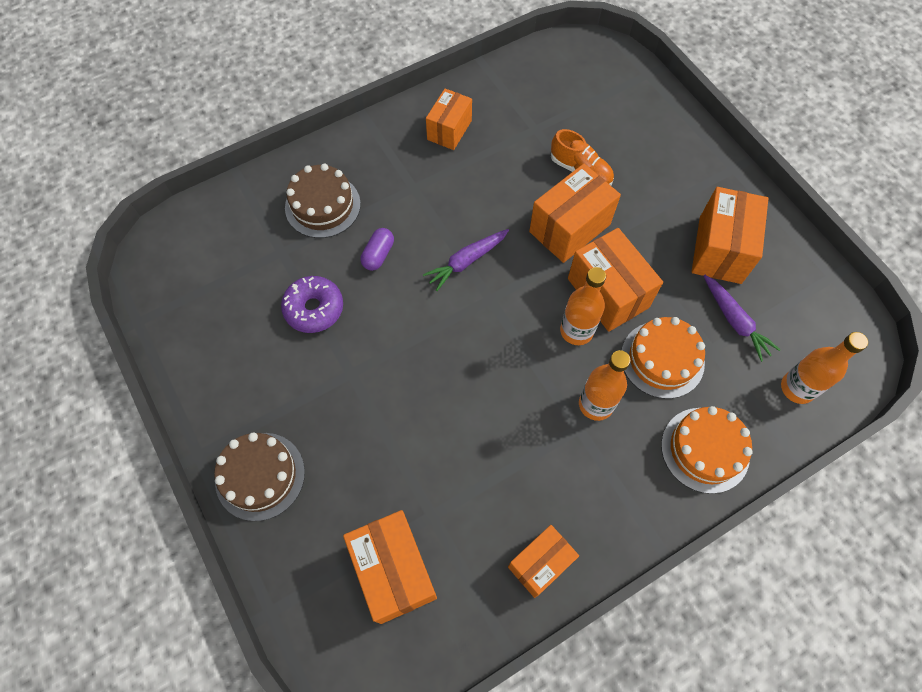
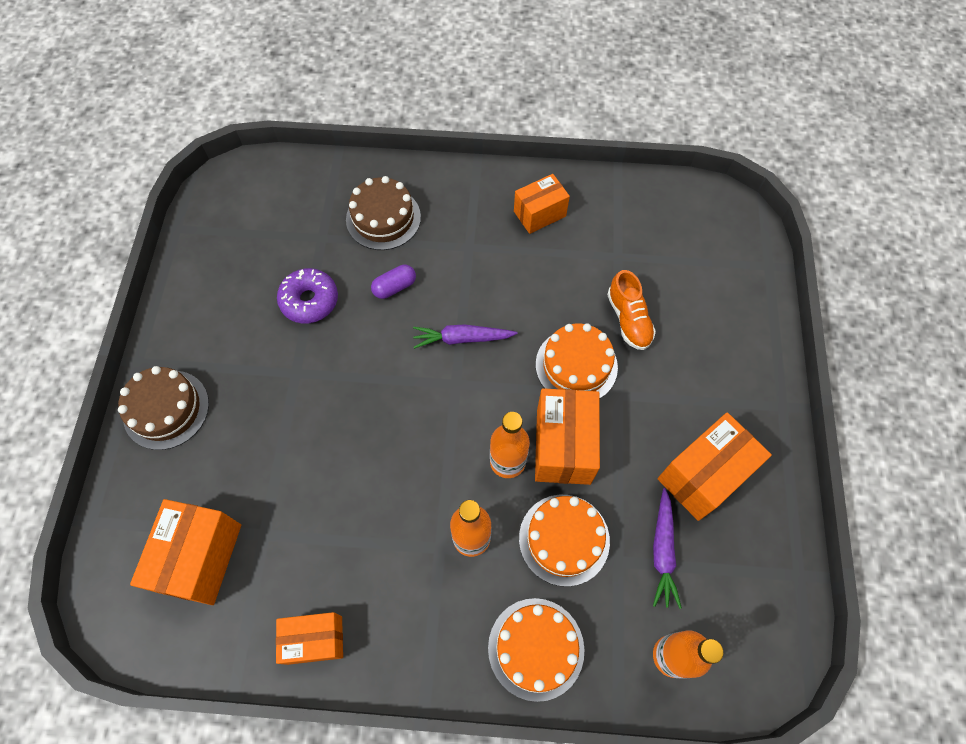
camera: 35 degrees right, 0 degrees up
(569, 228) = (576, 365): orange box -> orange cake

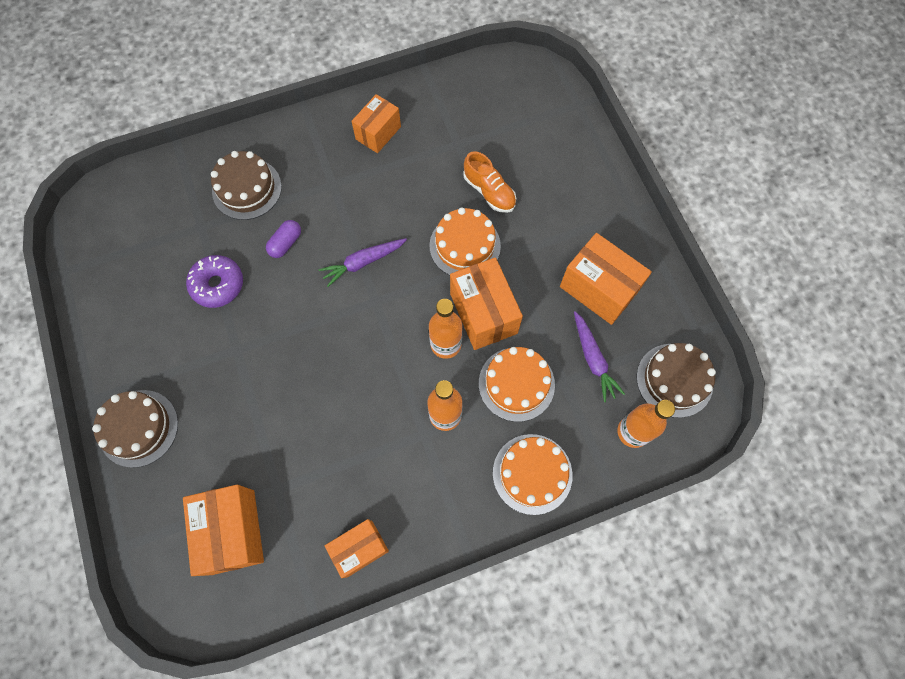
camera: 25 degrees left, 5 degrees up
(703, 475) = (598, 289): orange box -> orange box turned 75 degrees counterclockwise
(748, 618) = (674, 380): none -> brown cake

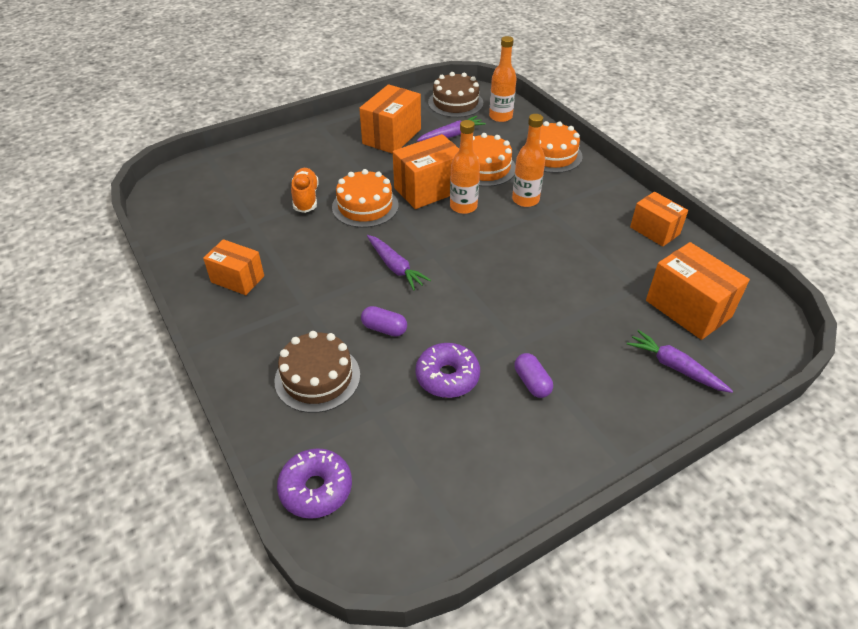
camera: 100 degrees left, 25 degrees down
(138, 428) = (633, 407): brown cake -> none
(147, 182) = (316, 489): none -> purple donut
(167, 484) = (675, 367): none -> purple carrot
(190, 351) = (532, 382): none -> purple capsule
(233, 531) = (688, 308): orange box -> orange box turned 75 degrees clockwise
(489, 191) = (306, 198): orange shoe -> orange shoe turned 45 degrees counterclockwise

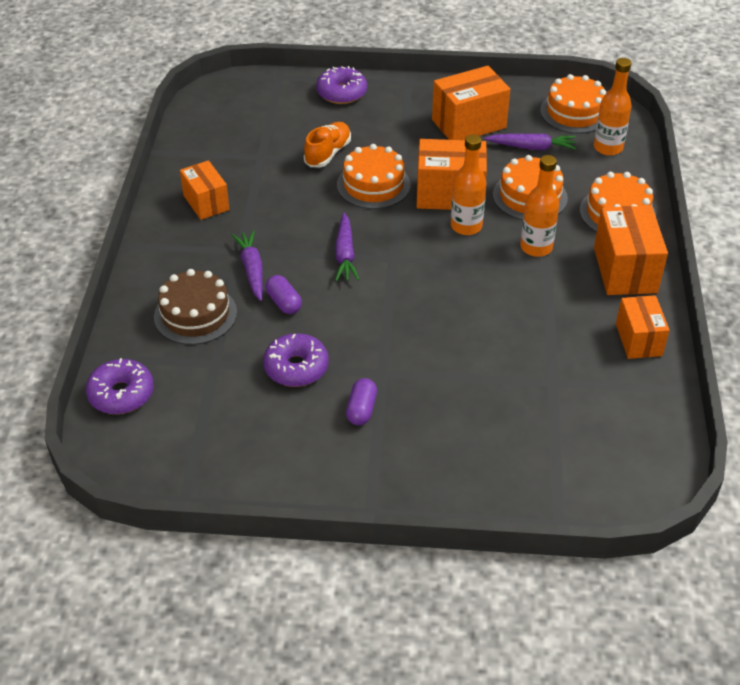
camera: 35 degrees right, 0 degrees up
(273, 150) = (341, 93): none -> purple donut
(455, 103) = (574, 112): brown cake -> orange cake
(675, 367) = (505, 467): purple carrot -> purple carrot (252, 270)
(688, 308) = (582, 426): orange box -> orange box (625, 270)

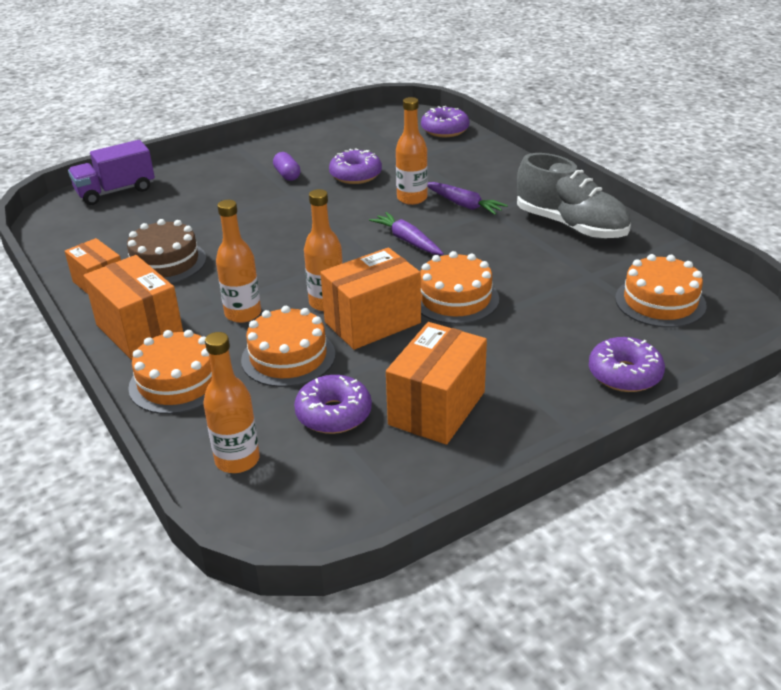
camera: 145 degrees right, 10 degrees down
(195, 314) = (462, 171): brown cake -> brown cake (165, 262)
(206, 203) = (571, 226): orange box -> grey shoe
(284, 302) = (412, 198): purple capsule -> orange bottle
(328, 153) = (537, 306): orange shoe -> none
(532, 147) = (333, 414): purple carrot -> purple donut
(565, 490) = (115, 191): none -> purple truck
(574, 112) = (319, 494): orange cake -> orange cake (660, 301)

